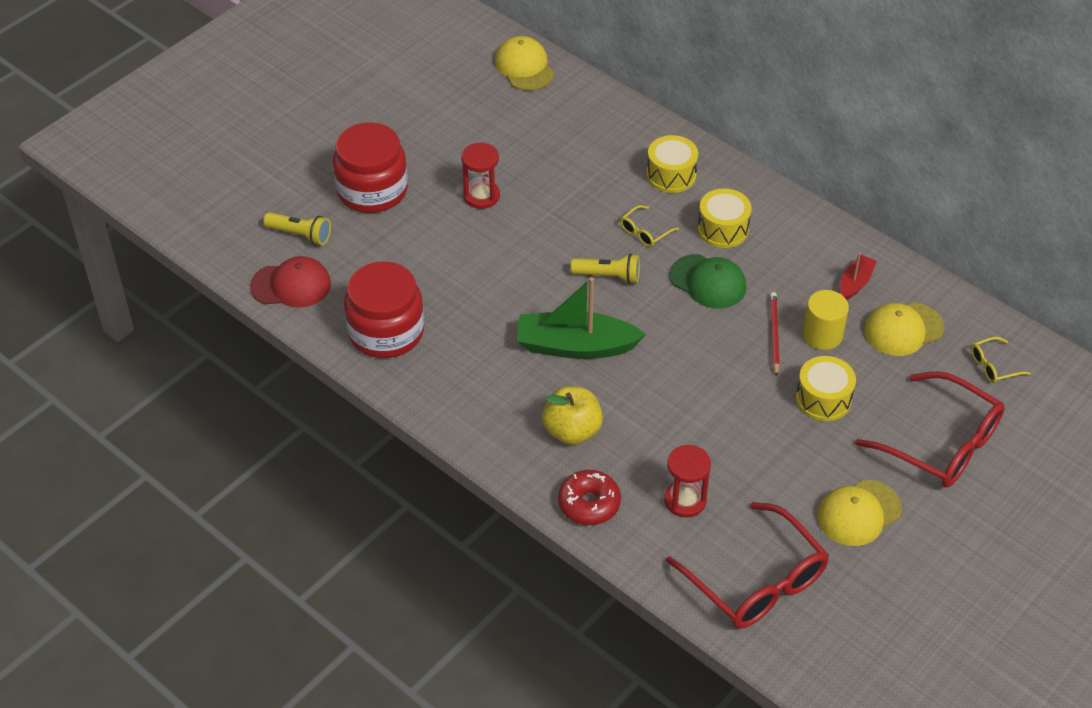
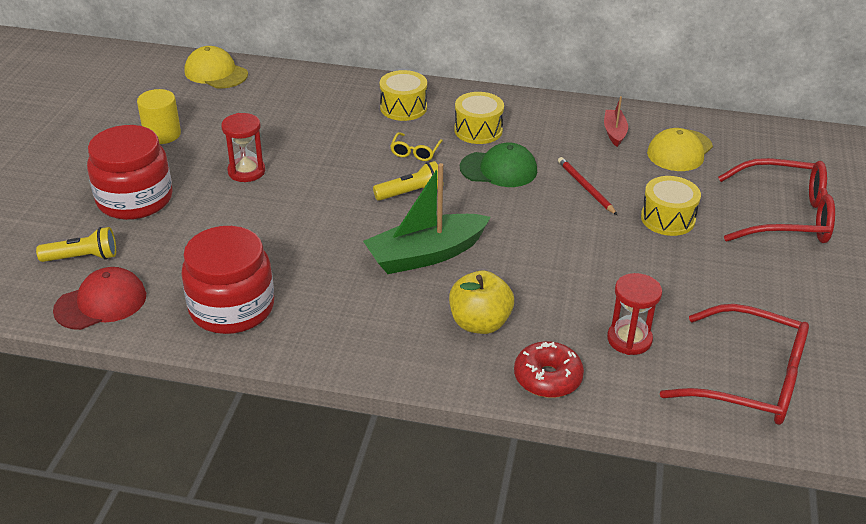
camera: 30 degrees left, 10 degrees down
(822, 335) = (623, 175): yellow cylinder -> yellow cylinder (162, 134)
(858, 513) = (776, 290): yellow cap -> none
(993, 366) = (767, 151): yellow glasses -> none

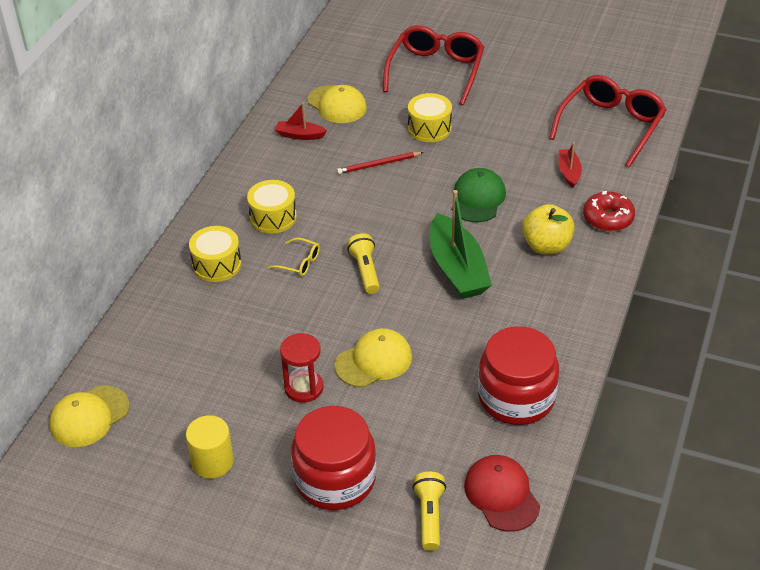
camera: 80 degrees left, 5 degrees up
(282, 209) = (374, 361): none -> yellow cap
(499, 169) = (340, 211): green cap -> green cap (478, 198)
(629, 339) = (569, 172): red hourglass -> red boat

